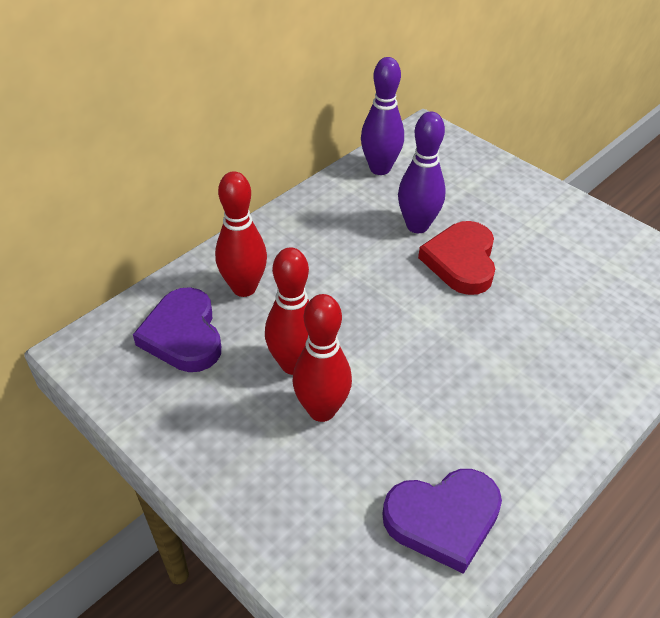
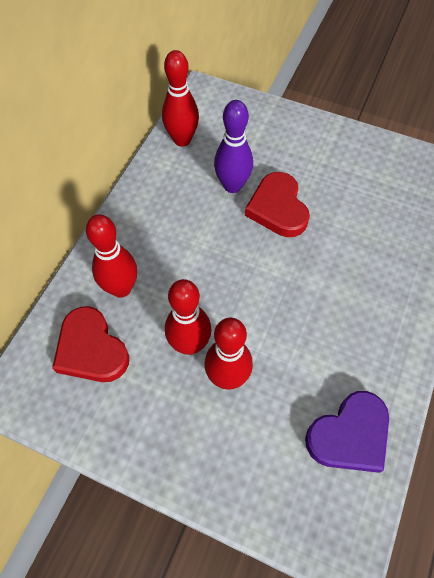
camera: 20 degrees left, 15 degrees up
(183, 335) = (91, 349): purple heart -> red heart
(380, 168) = (182, 140): purple bowling pin -> red bowling pin

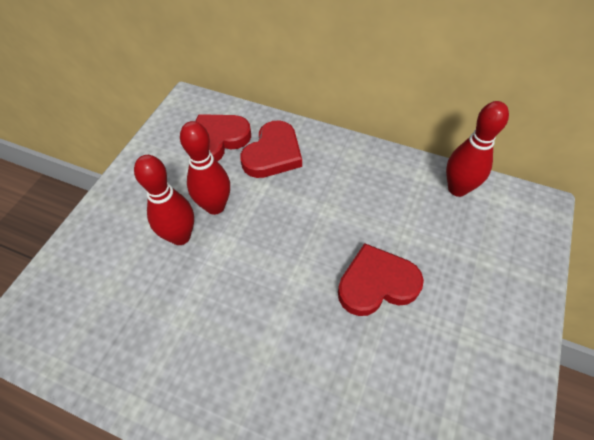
camera: 90 degrees right, 5 degrees down
(121, 288) = (273, 154): red bowling pin -> red heart
(232, 186) = (402, 237): purple bowling pin -> none
(349, 435) = (106, 342): purple heart -> none

